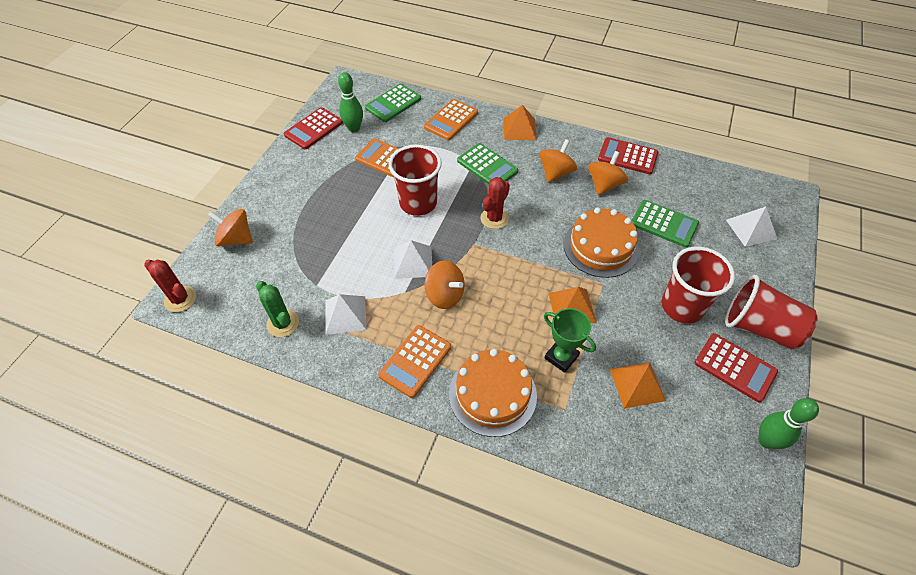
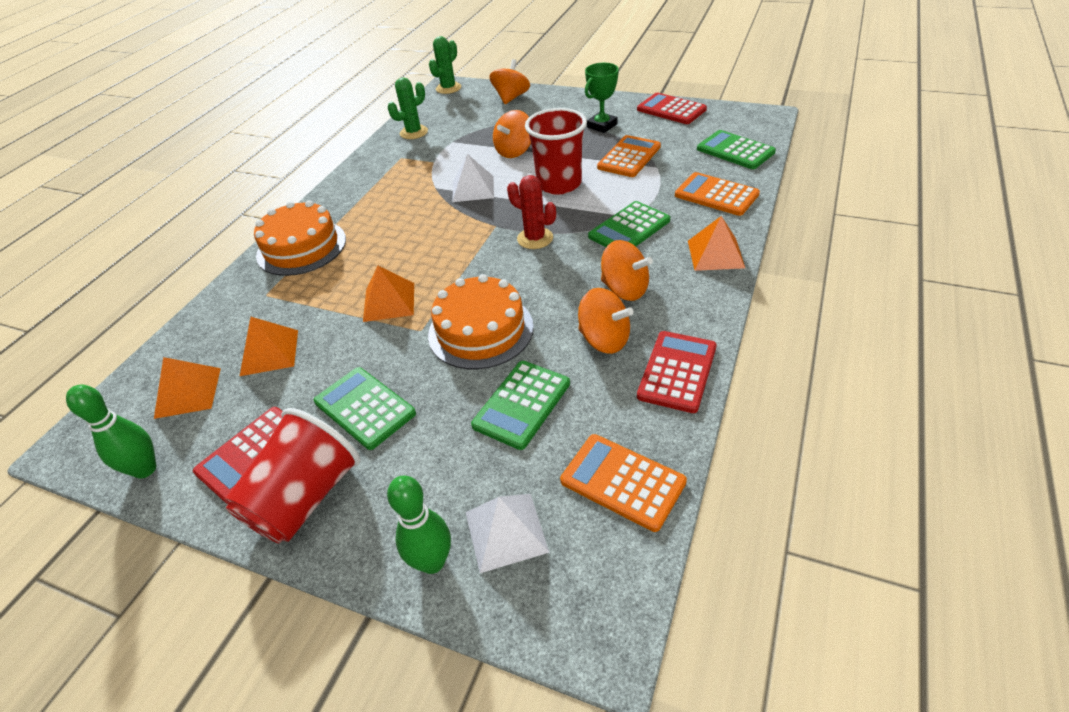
camera: 95 degrees right, 10 degrees down
(180, 299) = (448, 88): red cactus -> green cactus
(345, 315) = (415, 160): white pyramid -> none
(354, 128) = (678, 132): green bowling pin -> green bowling pin (432, 562)
(415, 361) = (354, 201): orange calculator -> orange calculator (622, 482)
(445, 295) = (426, 211): orange spinning top -> orange spinning top (514, 151)
(561, 357) = (326, 293): green trophy -> green trophy (602, 126)
(682, 306) = (364, 408): red cup -> green calculator
(689, 437) = (188, 392): none -> orange pyramid

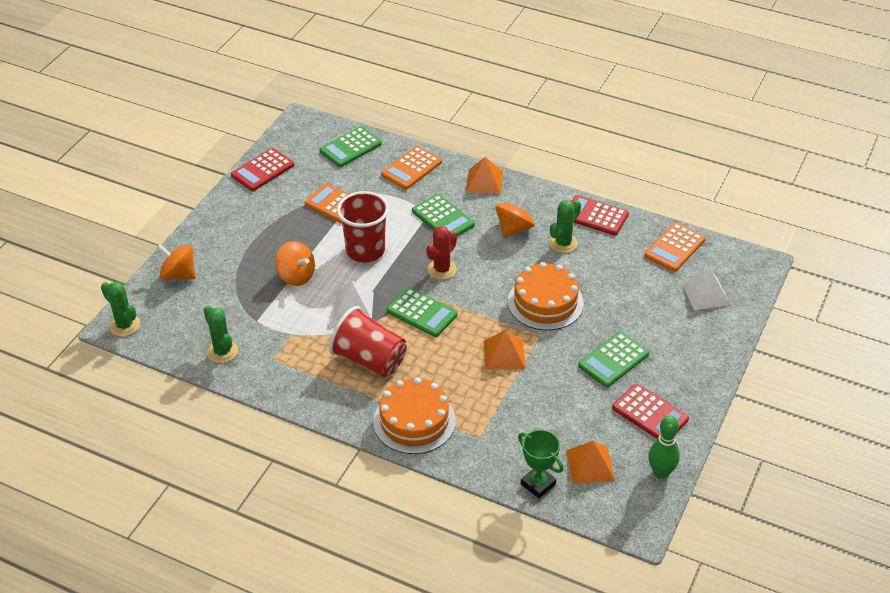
camera: 90 degrees left, 0 degrees up
(269, 352) = (552, 421): orange pyramid -> none
(305, 498) = (684, 382): red cup -> red cup (369, 359)
(432, 562) = (724, 323): green bowling pin -> none
(522, 404) = (616, 284): green calculator -> green calculator (422, 313)
(602, 126) = (273, 216): green trophy -> green trophy (538, 484)
(604, 339) = (563, 243): orange spinning top -> green cactus

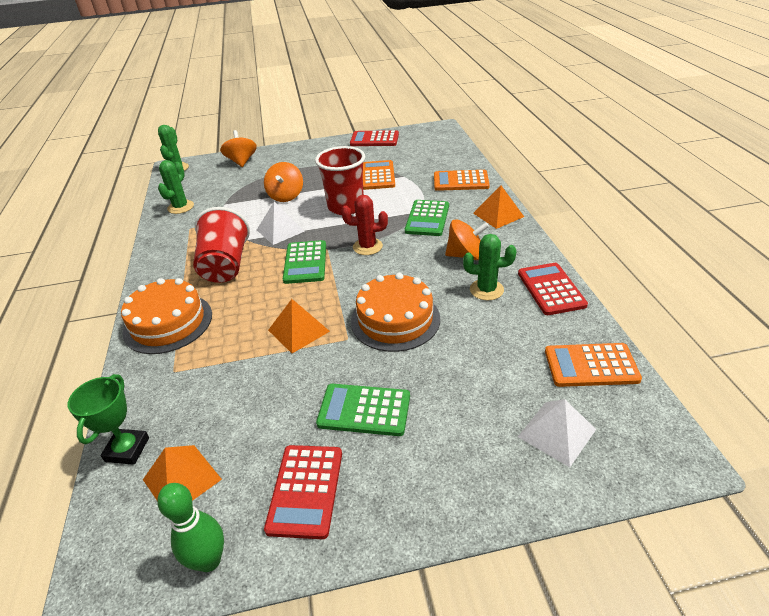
camera: 55 degrees right, 5 degrees down
(350, 147) = (444, 153): green calculator -> none

